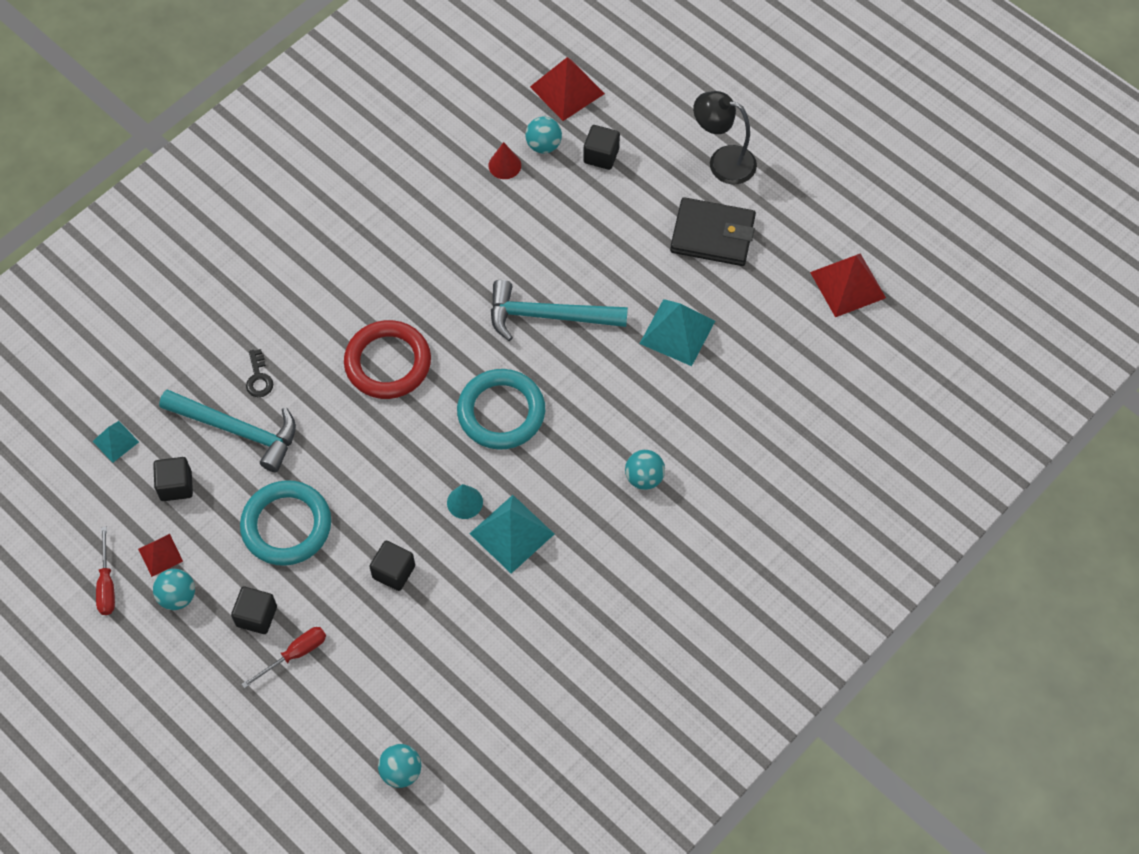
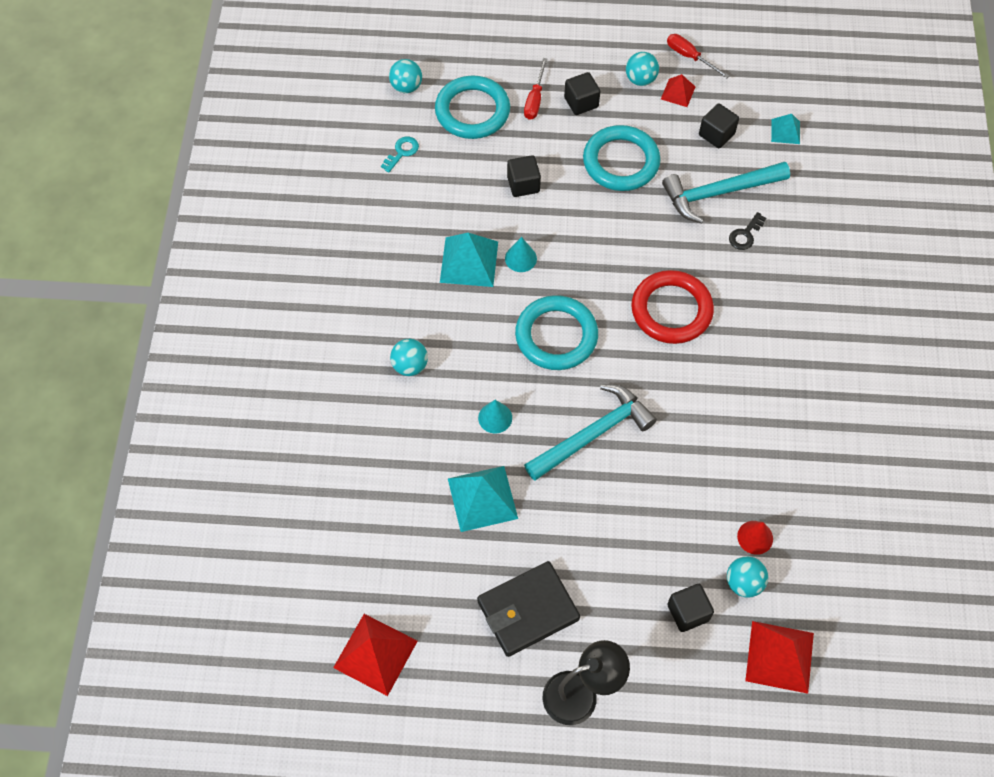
camera: 140 degrees right, 0 degrees up
(258, 378) = (745, 234): black key -> black key turned 90 degrees counterclockwise
(365, 689) = (472, 111): none -> turquoise ring
(472, 696) = (402, 152): none -> turquoise key
(612, 384) = (495, 417): none -> turquoise cone

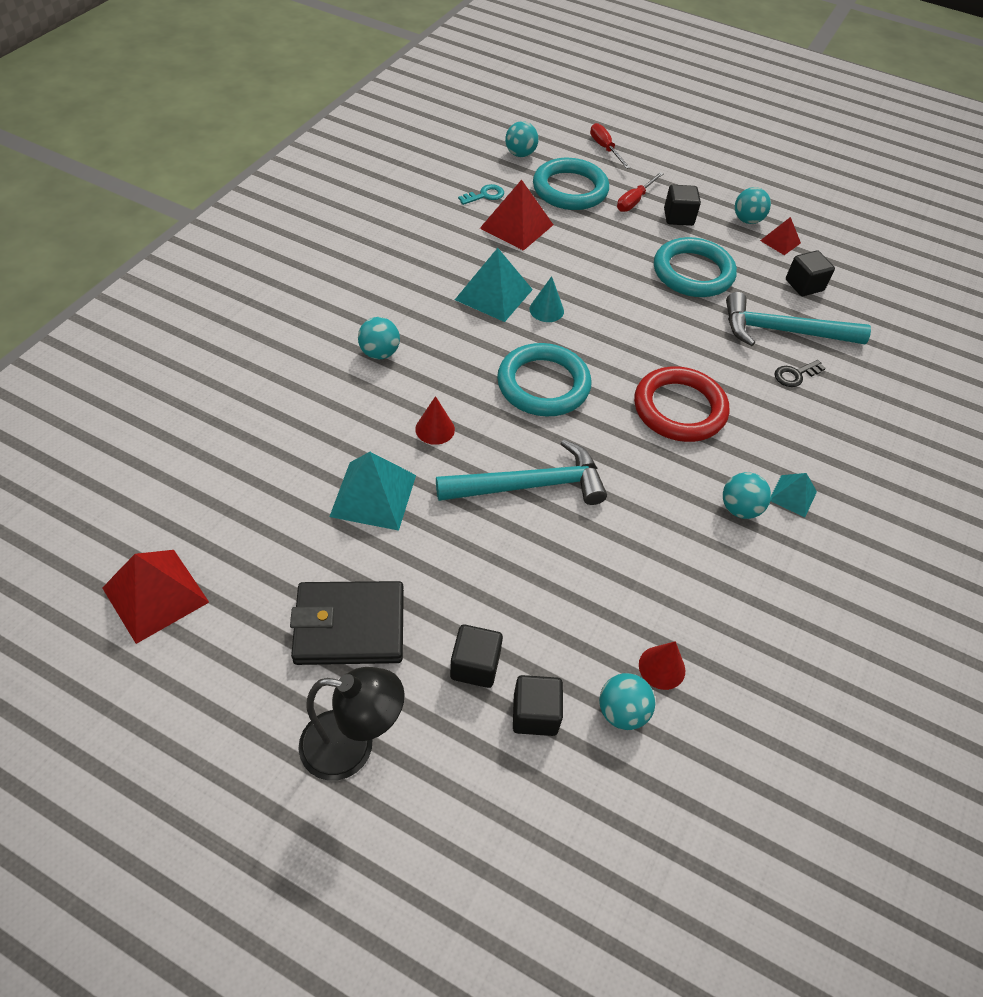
camera: 20 degrees right, 10 degrees down
(495, 417) = (435, 429): turquoise cone -> red cone
(523, 184) = (585, 256): black cube -> black cube (475, 665)
(689, 57) = (806, 220): red screwdriver -> red screwdriver (605, 149)
(754, 382) = (739, 509): none -> turquoise ball
(779, 657) = (624, 822): red pyramid -> red pyramid (516, 226)
(785, 131) = (880, 307): turquoise pyramid -> turquoise pyramid (793, 496)

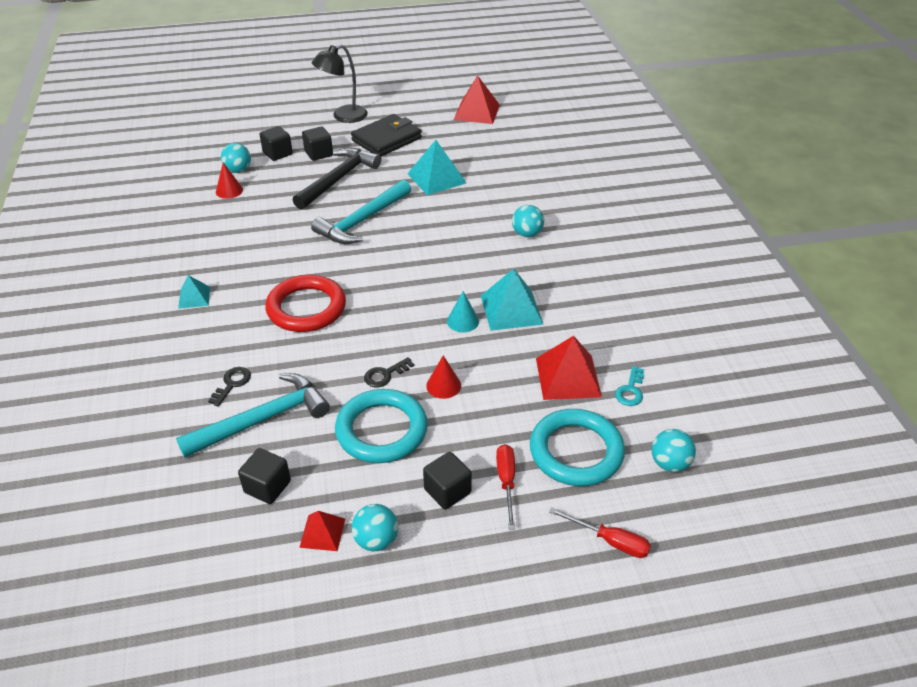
camera: 145 degrees right, 10 degrees down
(435, 429) = (444, 217): red cone -> red cone (443, 385)
(495, 583) = (338, 179): none -> black hammer
(543, 385) = (410, 272): turquoise ring -> none
(656, 307) = (385, 375): none -> black key
(739, 509) = (227, 272): turquoise ball -> none

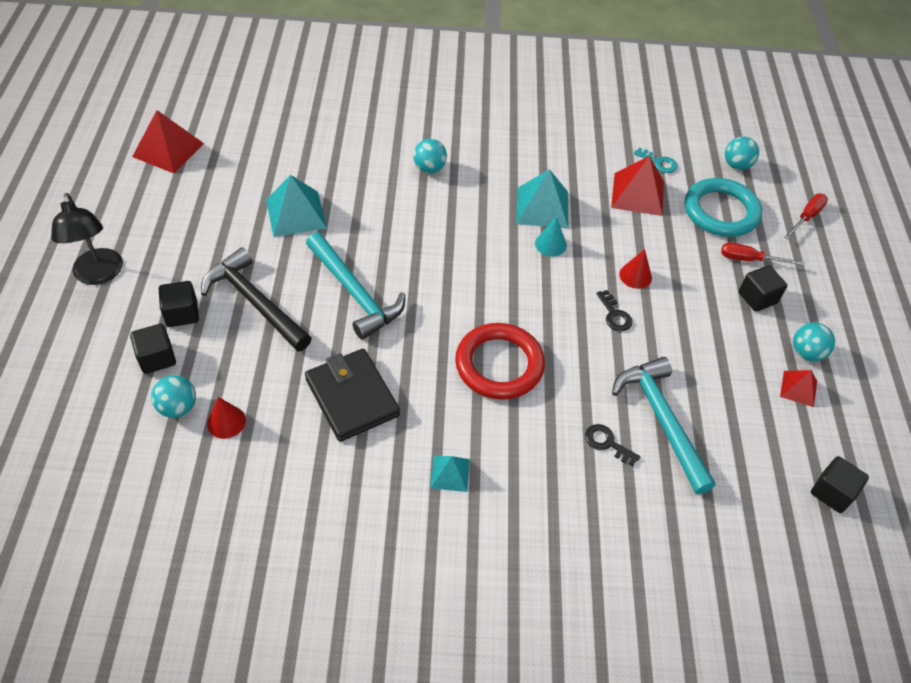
camera: 80 degrees left, 10 degrees up
(267, 487) = (747, 424): black cube -> black cube (832, 492)
(381, 430) = (685, 329): turquoise ring -> none
(386, 139) = (184, 241): black wallet -> black wallet (352, 397)

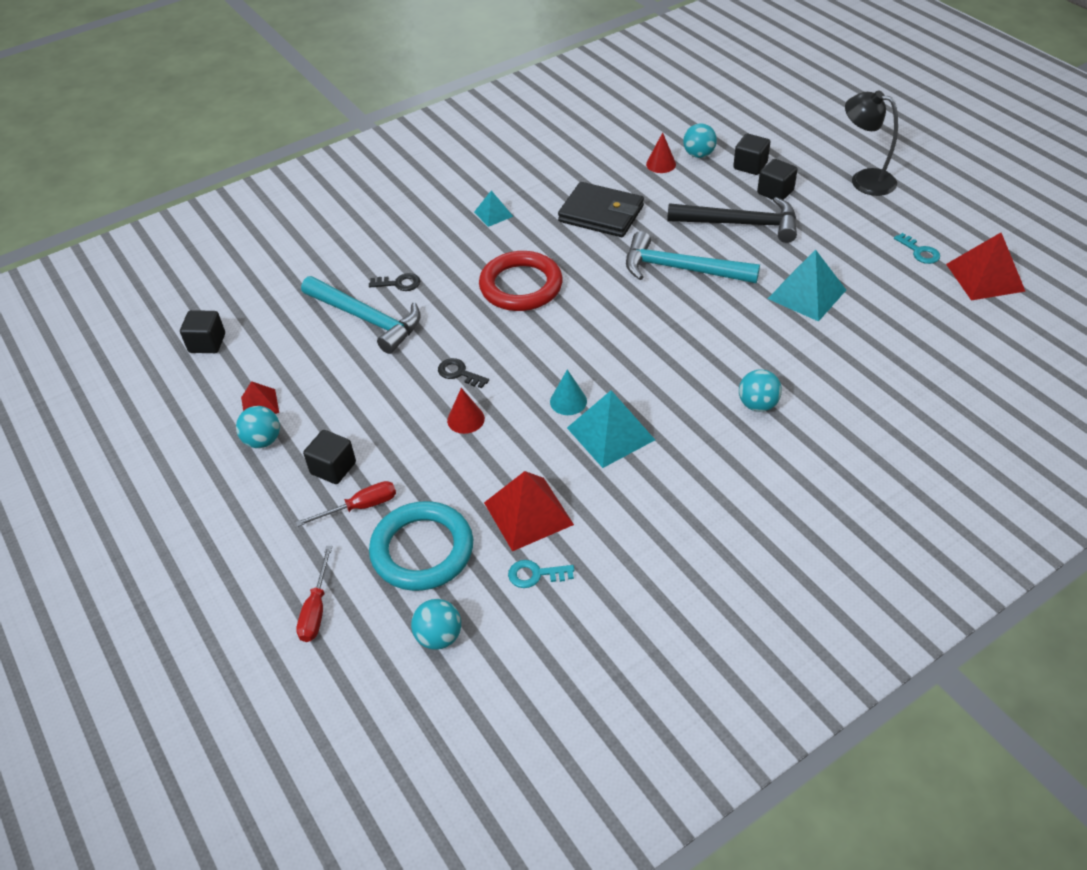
camera: 150 degrees right, 5 degrees down
(173, 192) = (919, 252): none -> turquoise key

